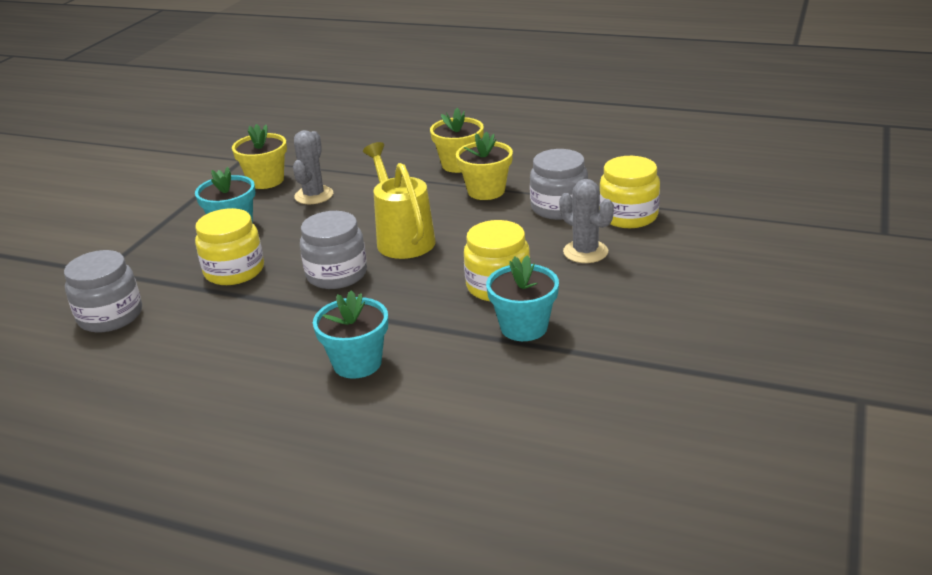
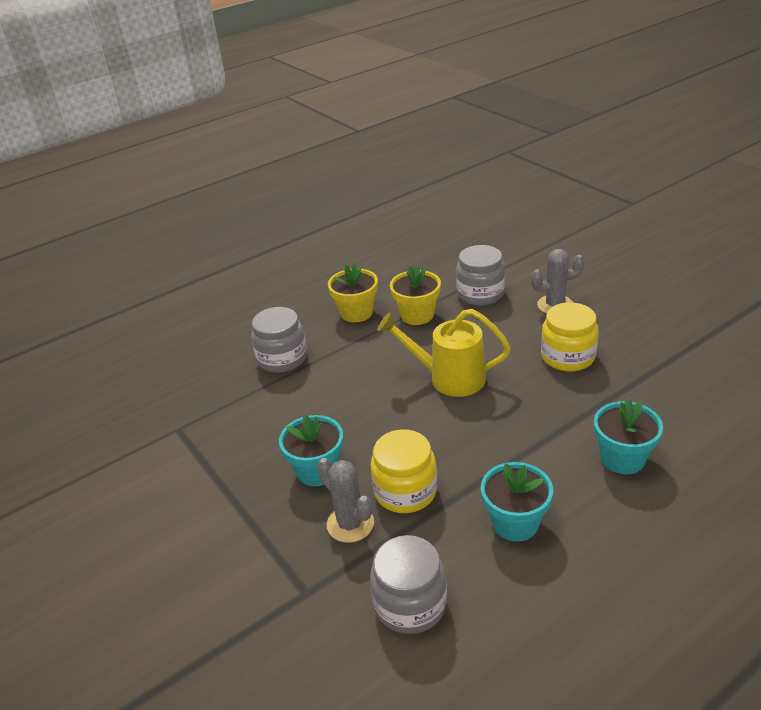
camera: 55 degrees left, 5 degrees up
(266, 180) = (246, 425): yellow flower pot -> none
(314, 195) = (314, 404): grey cactus -> grey cactus (350, 524)
(336, 274) = (473, 430): grey jar -> grey jar (282, 358)
(524, 327) = (633, 364): turquoise flower pot -> turquoise flower pot (515, 523)
(628, 216) = (523, 272): yellow jar -> none

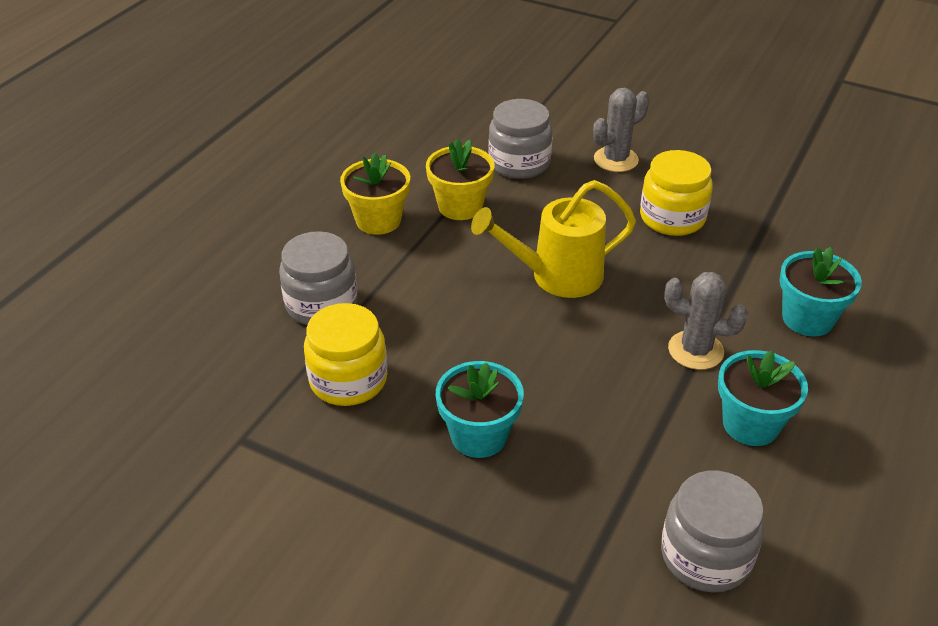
camera: 30 degrees left, 5 degrees up
(350, 524) = (569, 487): grey cactus -> grey cactus (695, 350)
(405, 491) = (605, 427): yellow jar -> yellow jar (348, 380)

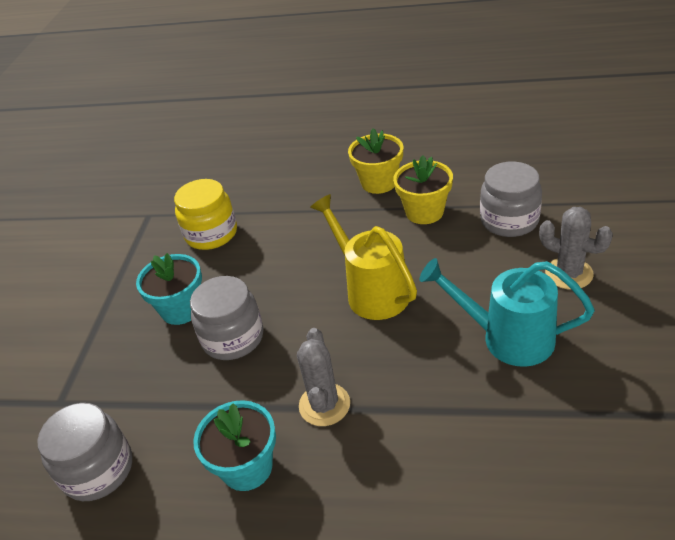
camera: 75 degrees right, 0 degrees up
(321, 304) = (276, 195): grey jar -> grey jar (233, 338)
(672, 218) = (506, 338): yellow jar -> turquoise watering can
(807, 319) = (415, 483): turquoise flower pot -> none

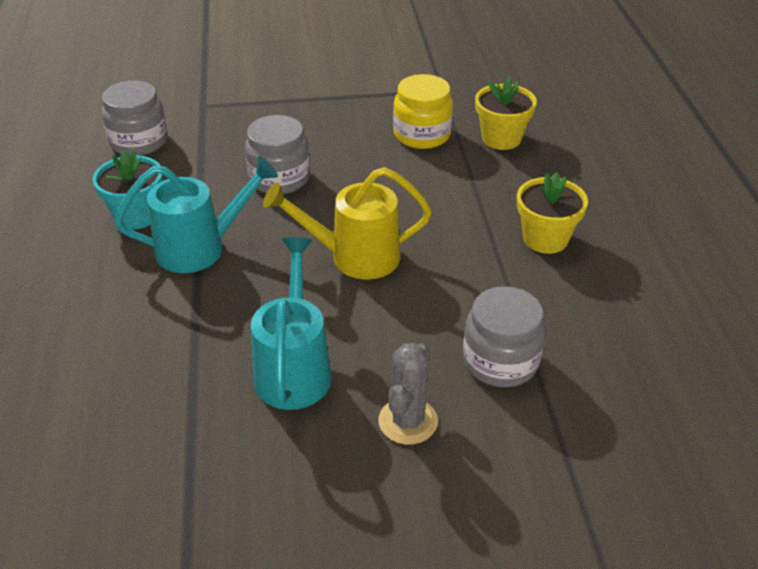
camera: 70 degrees right, 0 degrees up
(181, 309) = (312, 141): turquoise flower pot -> none
(324, 405) = (201, 248): grey cactus -> turquoise watering can
(371, 291) = (354, 257): yellow watering can -> yellow watering can turned 135 degrees counterclockwise
(424, 212) = (498, 283): yellow flower pot -> yellow flower pot (501, 138)

